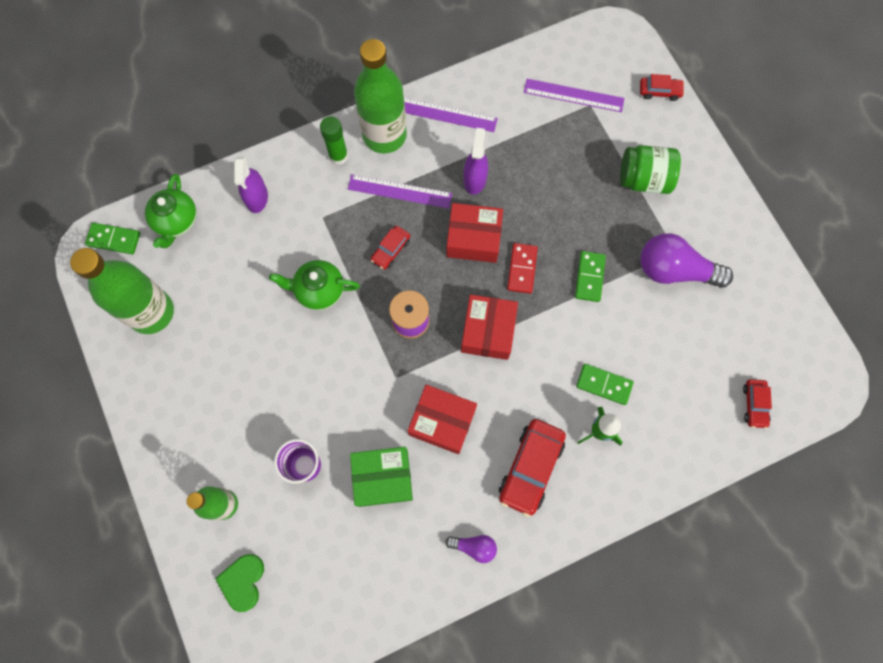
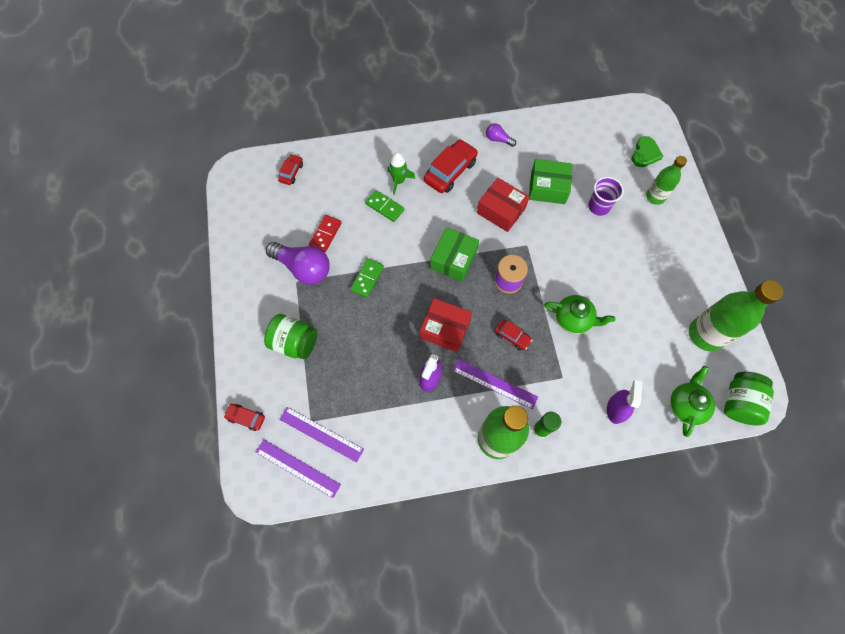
camera: 165 degrees left, 5 degrees down
(114, 239) = (738, 402): green domino -> green jar
(391, 250) = (512, 336): red car -> red car turned 75 degrees clockwise
(447, 114) = (437, 445): purple ruler -> purple ruler (297, 468)
(488, 331) = (453, 259): red box -> green box
(522, 269) = (415, 297): red domino -> red domino (325, 234)

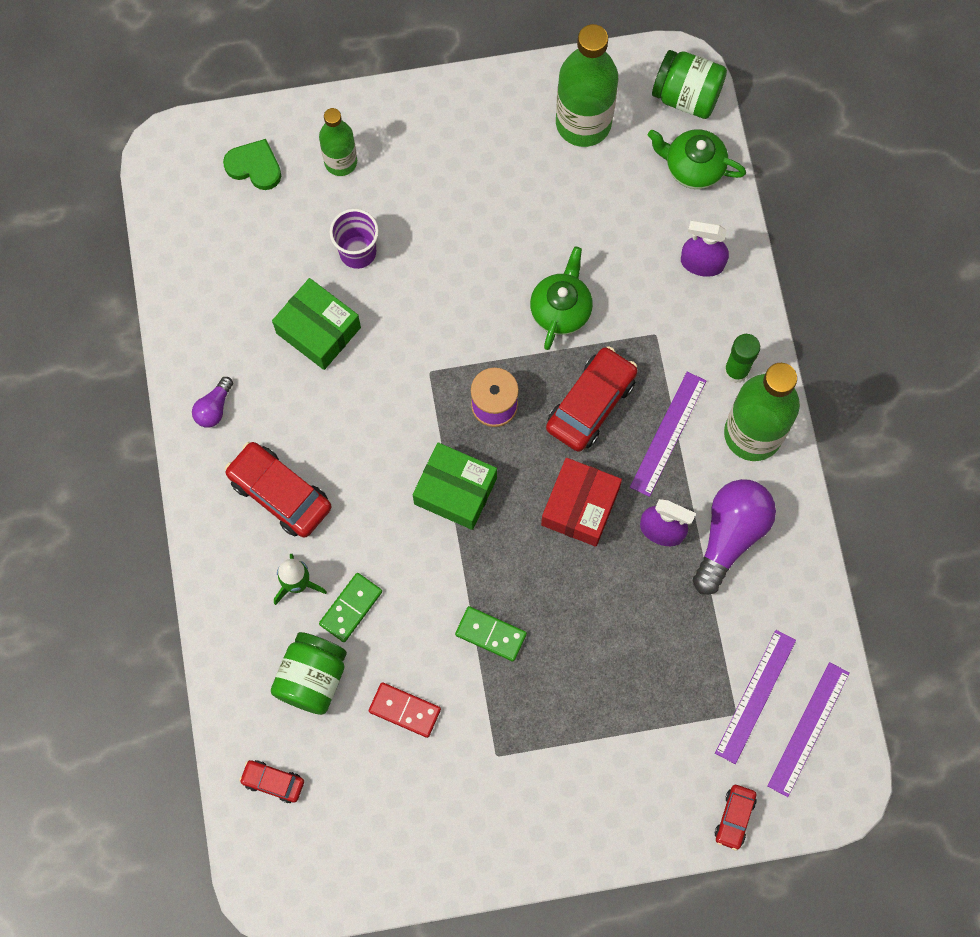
camera: 90 degrees left, 5 degrees up
(294, 342) = (607, 749): green jar -> green jar (312, 678)
(303, 268) = (470, 745): purple light bulb -> purple light bulb (730, 535)
(501, 210) = (362, 410): red box -> none
(512, 336) = (591, 404): red car -> red car, size x1.84
(548, 187) = (318, 330): green box -> green box turned 60 degrees counterclockwise

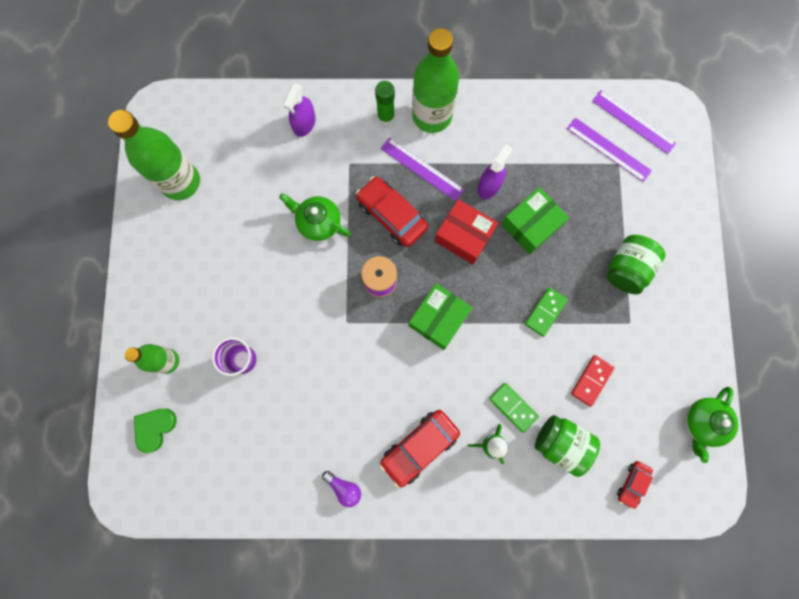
camera: 80 degrees left, 5 degrees up
(318, 330) = (298, 399): green box -> green box (531, 225)
(686, 96) = (178, 109): green jar -> green jar (626, 269)
(693, 167) = (232, 116): green teapot -> green teapot (702, 423)
(730, 535) = (499, 143): purple light bulb -> none
(734, 817) = (686, 178): red car -> none

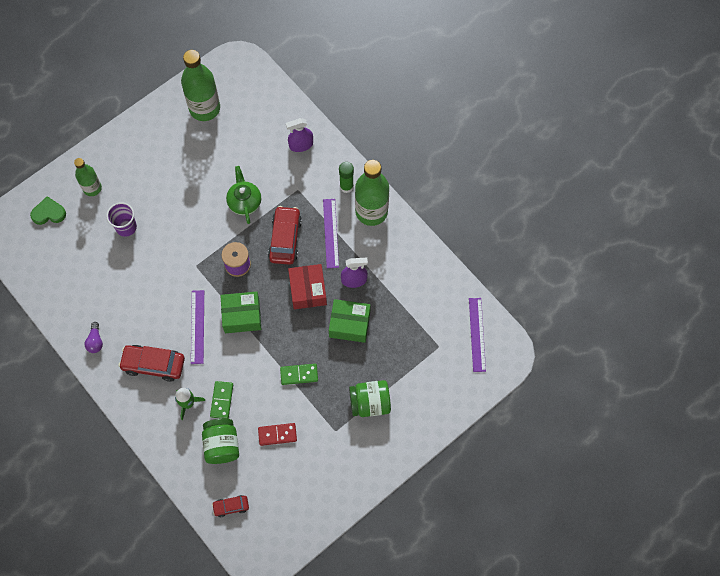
camera: 50 degrees right, 10 degrees down
(608, 149) = (443, 333): purple ruler -> purple ruler (197, 326)
(702, 423) = (305, 522): green teapot -> none

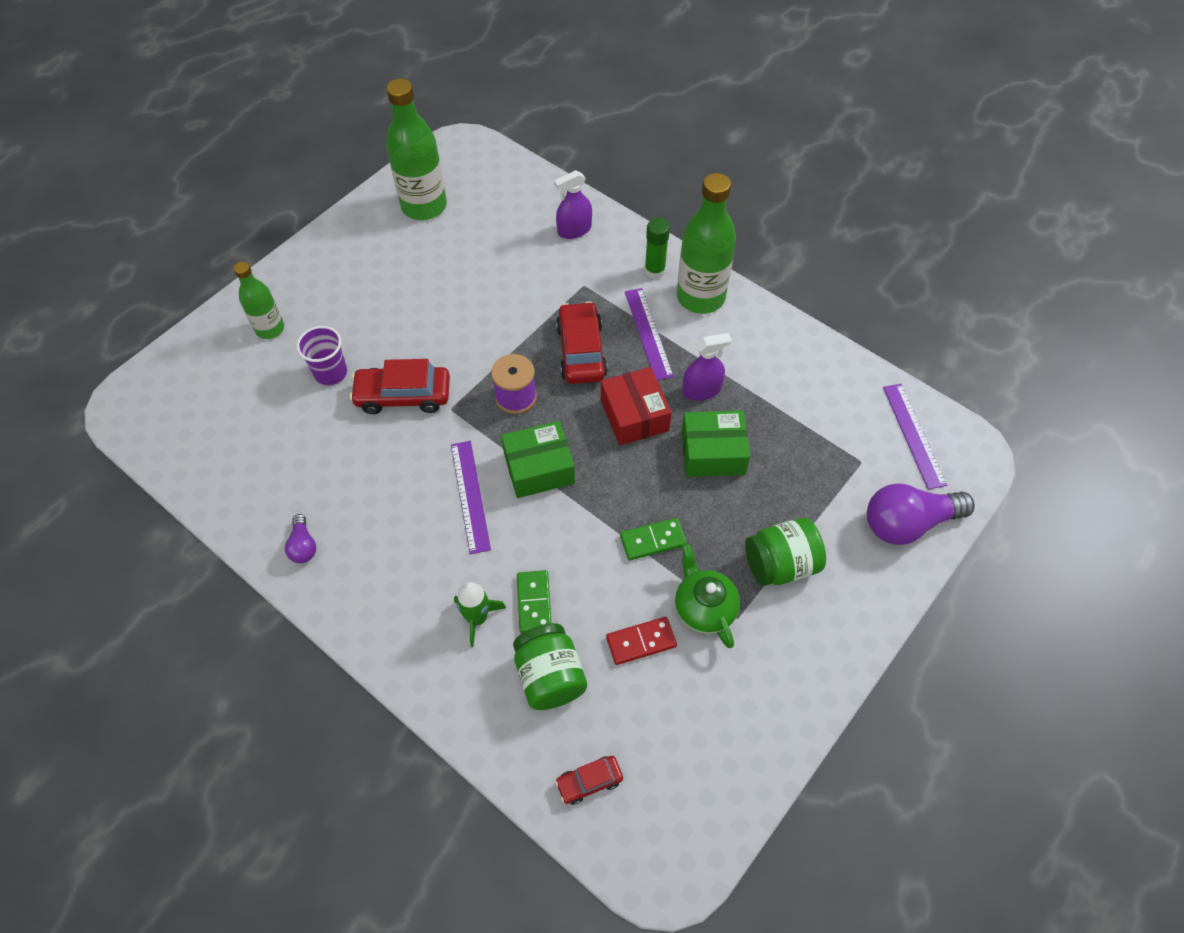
camera: 10 degrees left, 10 degrees down
(48, 213) = (204, 372): green heart -> none
(153, 365) = (407, 566): red car -> red car (403, 396)
(244, 202) = (508, 312): green teapot -> green teapot (704, 608)
(453, 391) = (908, 523): none -> purple light bulb

